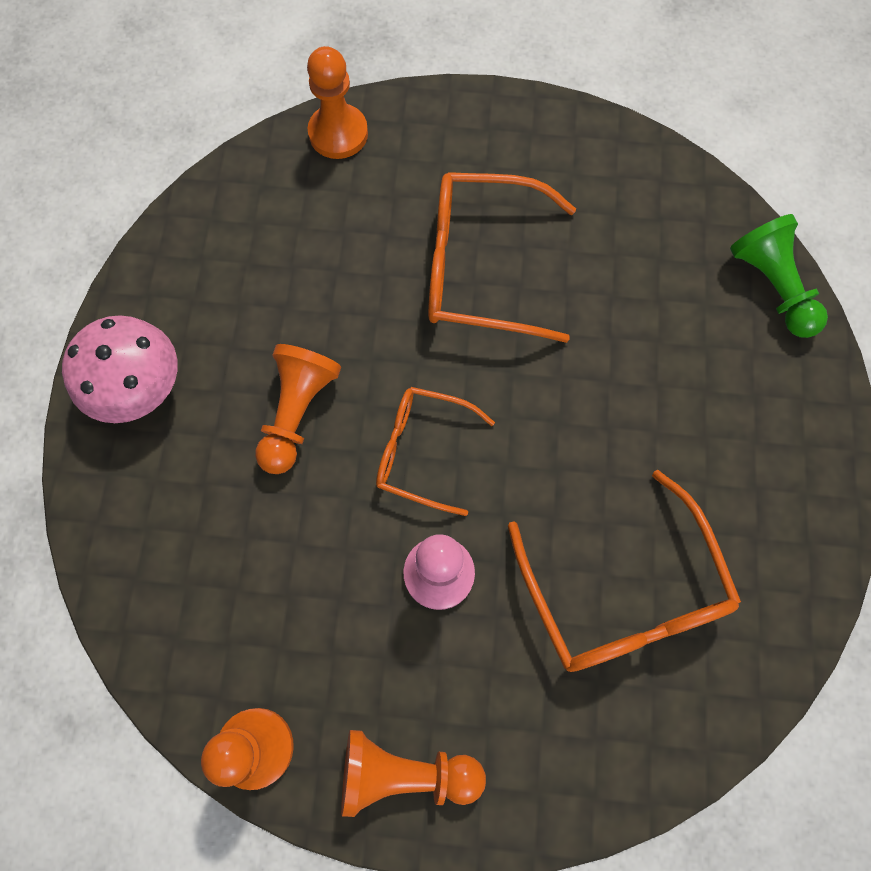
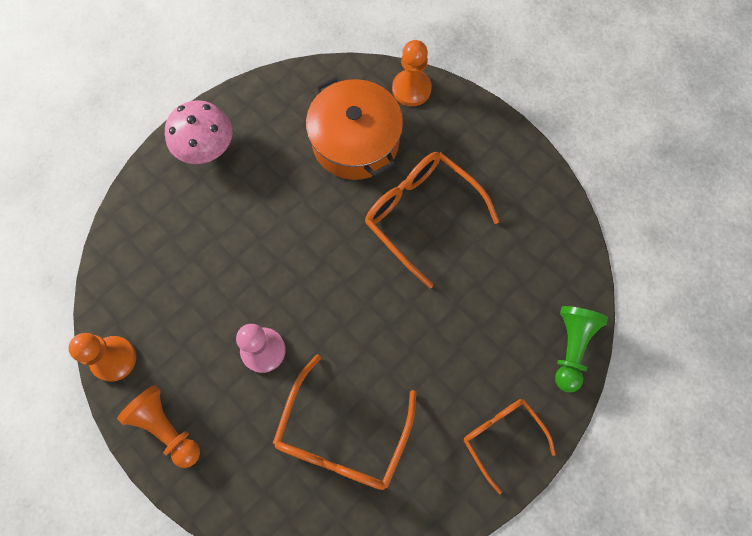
camera: 40 degrees right, 0 degrees up
(297, 412) = (266, 217): orange pawn -> none
(325, 241) = (355, 141): none -> orange pot
(422, 451) = (308, 285): orange glasses -> orange glasses (502, 437)

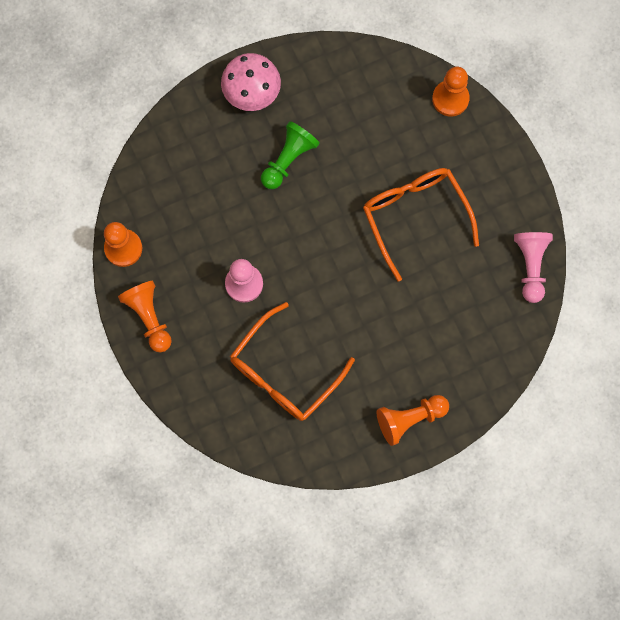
camera: 20 degrees right, 5 degrees up
(355, 141) = (382, 131): orange pot -> none
(502, 437) = (409, 419): orange glasses -> orange pawn
(560, 224) = (530, 266): none -> pink pawn
(571, 347) = (495, 370): green pawn -> green pawn (288, 159)

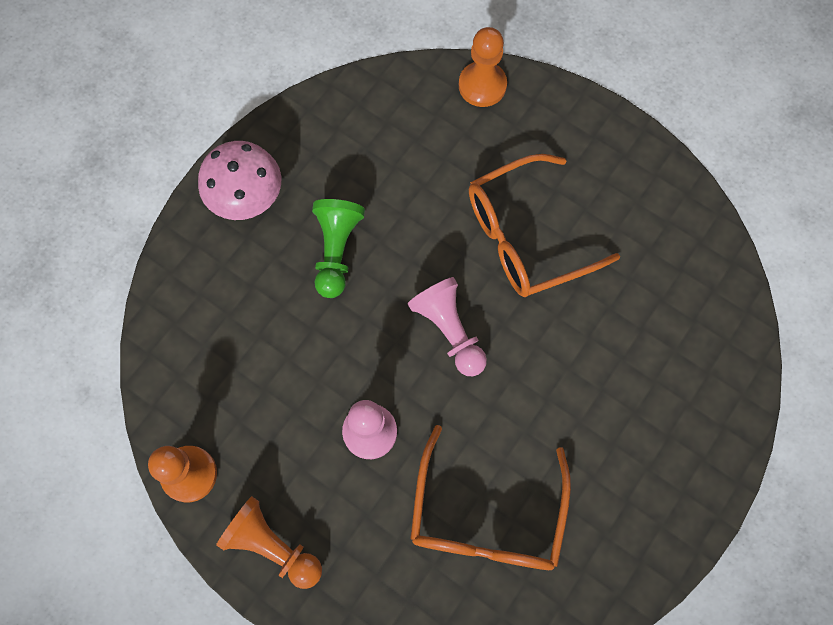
camera: 30 degrees left, 5 degrees down
(409, 419) = (674, 484): orange pawn -> none
(415, 216) = (526, 236): orange glasses -> orange glasses turned 60 degrees counterclockwise
(530, 266) = (692, 220): pink pawn -> pink pawn (449, 330)

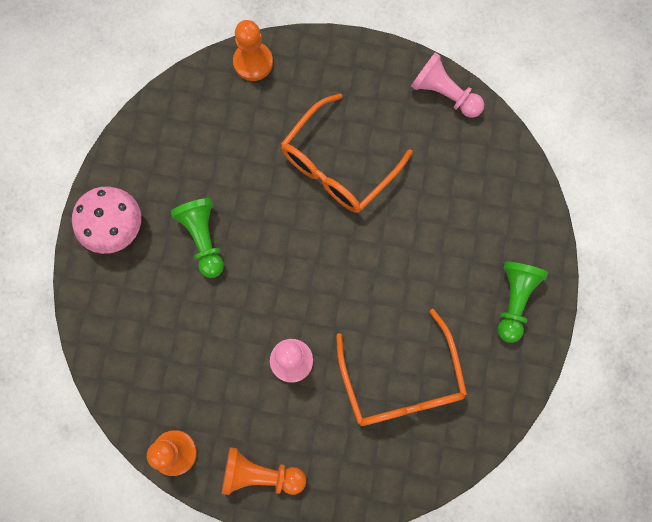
camera: 25 degrees left, 5 degrees up
(449, 330) = (314, 260): pink pawn -> pink pawn (444, 94)
(666, 483) = (514, 300): none -> green pawn

